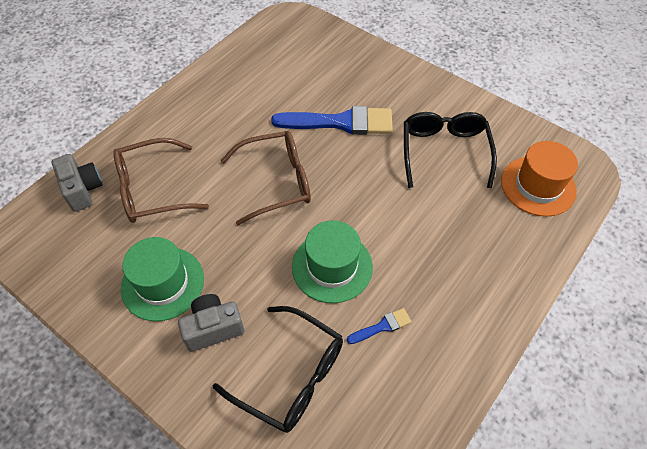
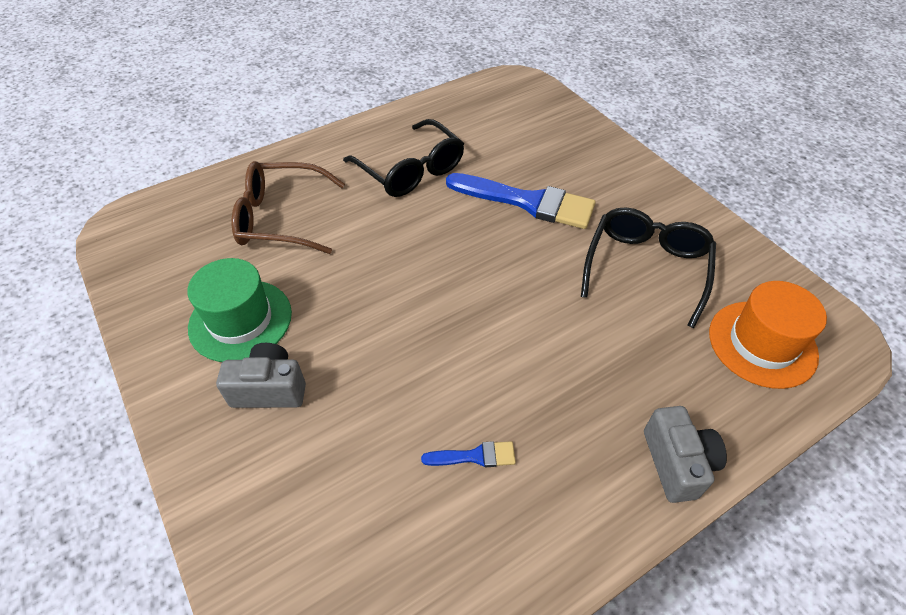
camera: 20 degrees right, 5 degrees down
(82, 190) = (210, 199): grey camera -> grey camera (677, 463)
(277, 182) = (422, 247): brown glasses -> none
(291, 376) = (332, 478): black glasses -> black glasses (411, 170)
(332, 266) = (443, 362): green hat -> none

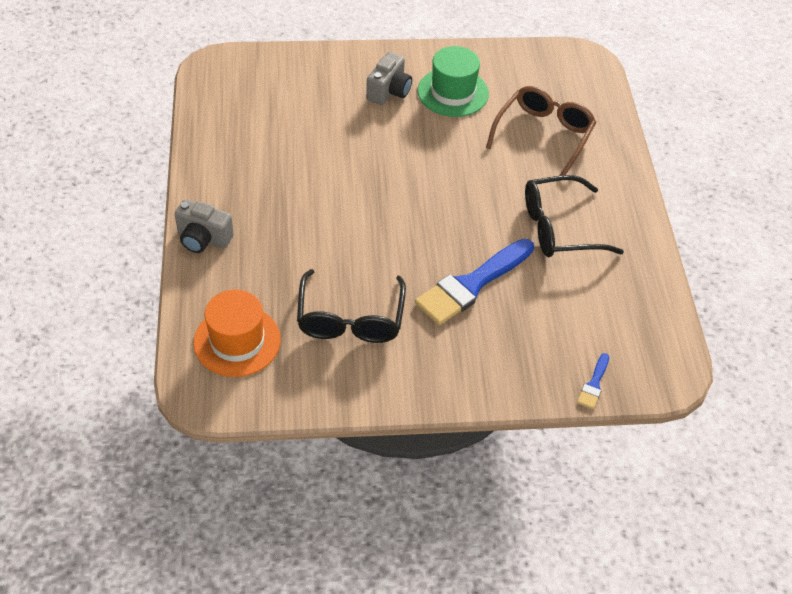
camera: 115 degrees right, 0 degrees up
(475, 456) = (279, 156): blue brush -> blue brush (594, 384)
(646, 267) = (350, 319): black glasses -> black glasses turned 45 degrees clockwise

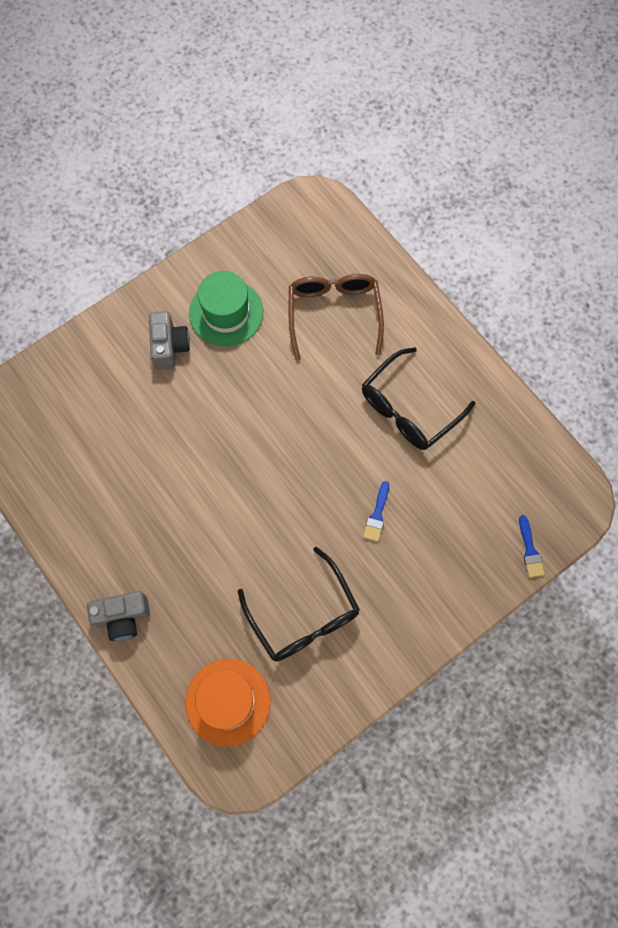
camera: 30 degrees left, 20 degrees up
(471, 284) = (377, 515): blue brush -> blue brush, size x0.45

